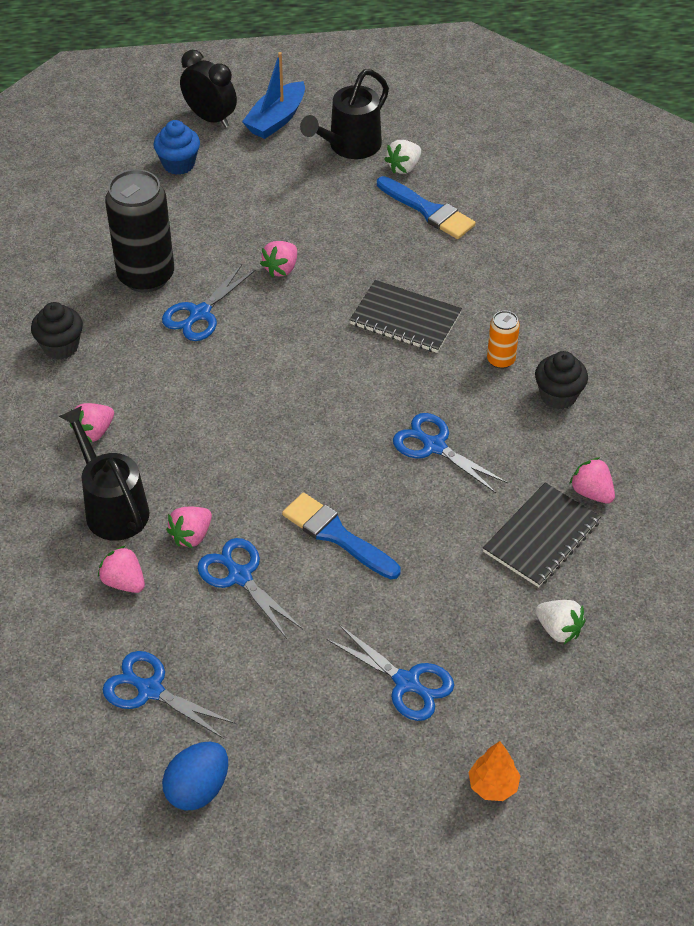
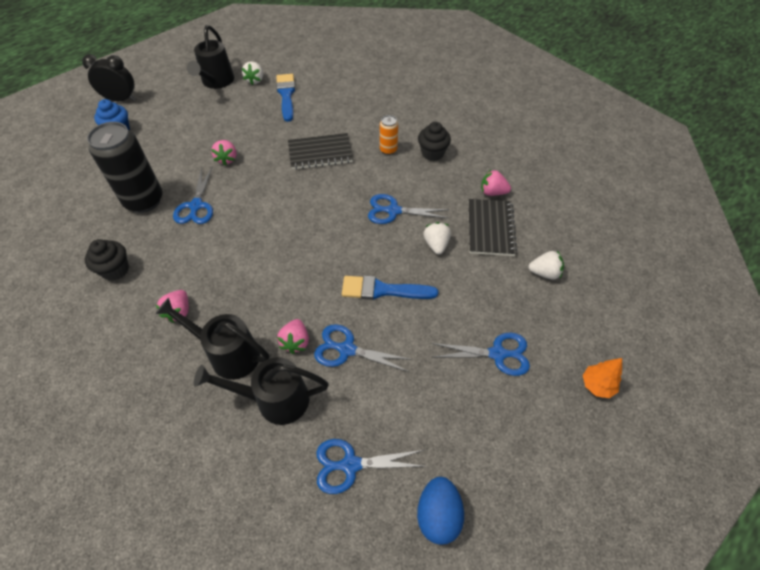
camera: 35 degrees left, 5 degrees up
(124, 582) = (274, 400): pink strawberry -> black watering can
(276, 119) = (162, 85): blue boat -> none
(428, 211) = (286, 95): blue brush -> blue brush turned 105 degrees counterclockwise
(450, 518) = (436, 244): none -> white strawberry

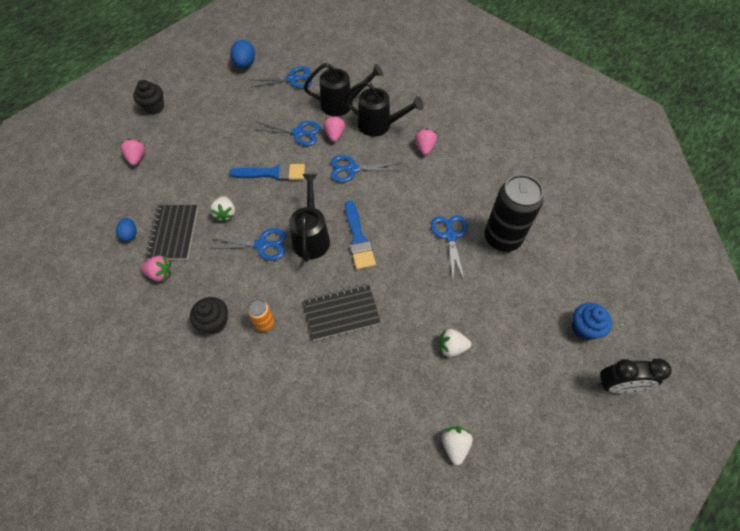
camera: 175 degrees right, 5 degrees up
(115, 270) = (489, 174): black cupcake -> black cupcake (154, 107)
(216, 82) = (508, 435): black watering can -> black watering can (311, 237)
(227, 159) = (442, 296): pink strawberry -> pink strawberry (137, 158)
(286, 95) = (402, 414): blue brush -> blue brush (358, 239)
(497, 354) = (194, 137): blue scissors -> blue scissors (352, 169)
(537, 230) = (130, 234): none -> blue egg
(544, 273) = (138, 196): white strawberry -> white strawberry (451, 347)
(597, 385) = (132, 124): orange tree -> none

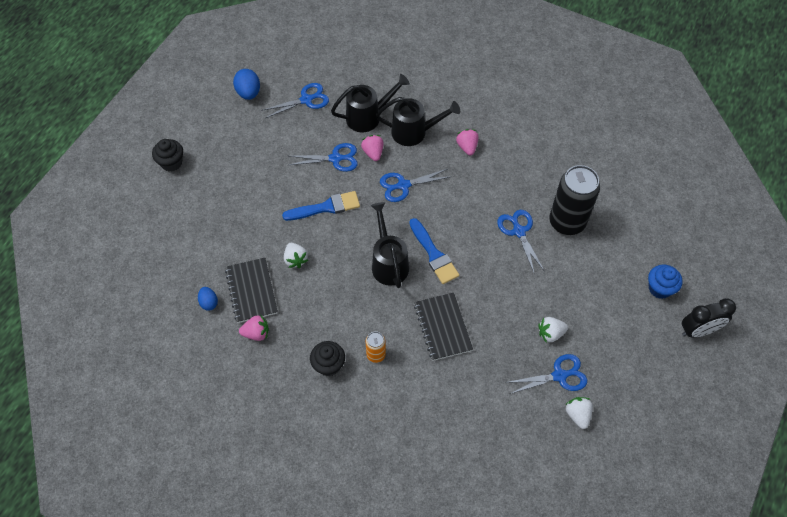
camera: 15 degrees left, 0 degrees up
(137, 158) = (179, 222): pink strawberry -> none
(262, 245) = (344, 282): blue scissors -> blue scissors (559, 376)
(341, 312) = (442, 327): black notebook -> black notebook turned 75 degrees counterclockwise

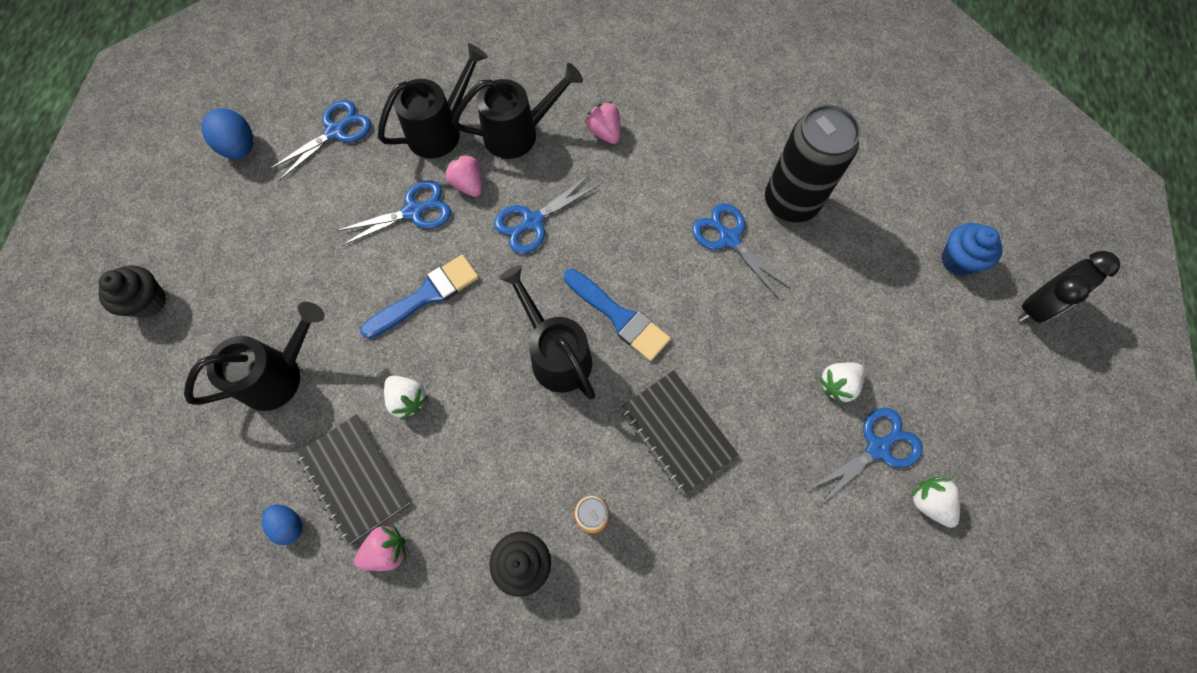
camera: 20 degrees left, 10 degrees up
(229, 224) = (279, 375): none -> black watering can

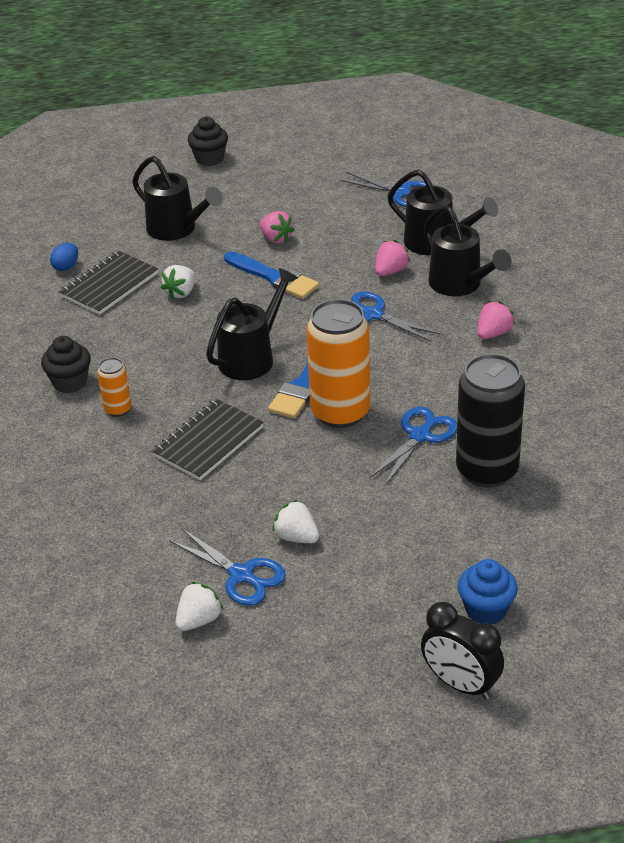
camera: 75 degrees right, 30 degrees down
(240, 147) = (359, 155): blue egg -> none
(387, 550) = (60, 314): pink strawberry -> pink strawberry (276, 238)
(413, 211) = (348, 251): blue scissors -> none
(673, 296) = (340, 412): none -> orange can

